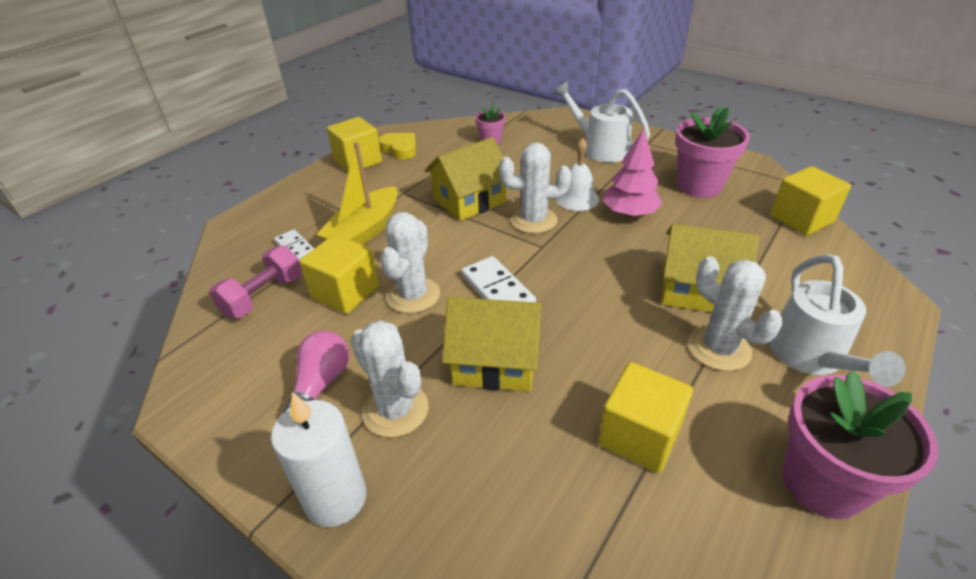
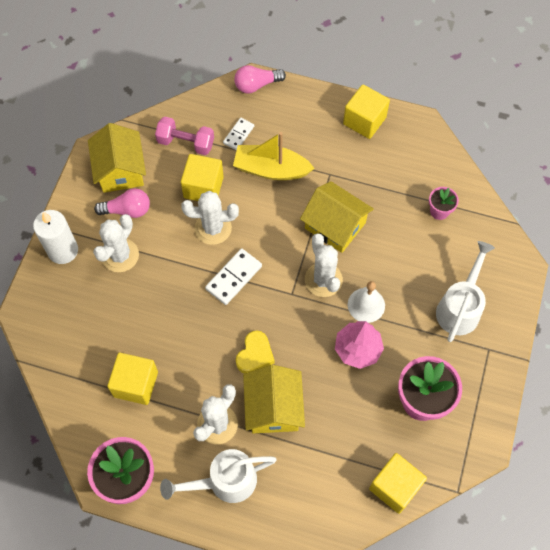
camera: 70 degrees right, 25 degrees up
(241, 221) = (256, 85): none -> pink light bulb
(400, 149) = (396, 143): yellow heart -> yellow heart (255, 355)
(495, 361) = (169, 295): yellow house -> yellow house (120, 170)

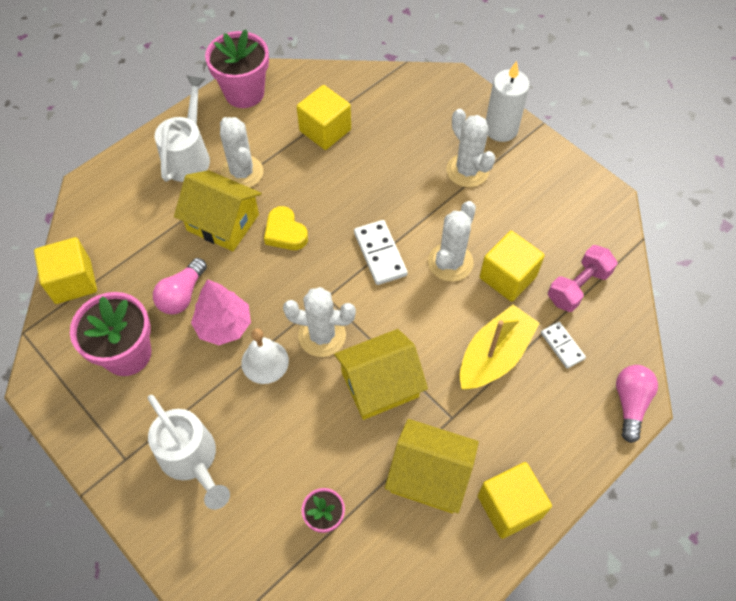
camera: 120 degrees right, 5 degrees down
(120, 170) = (572, 211): yellow house -> yellow house (429, 475)
(127, 210) = (517, 197): pink light bulb -> pink light bulb (182, 295)

